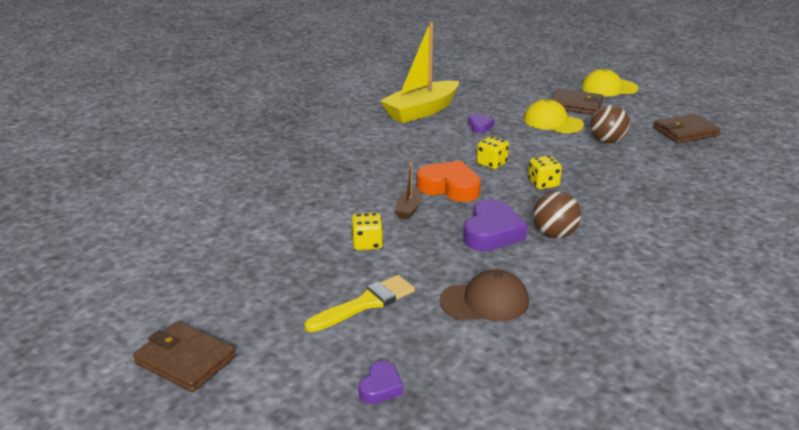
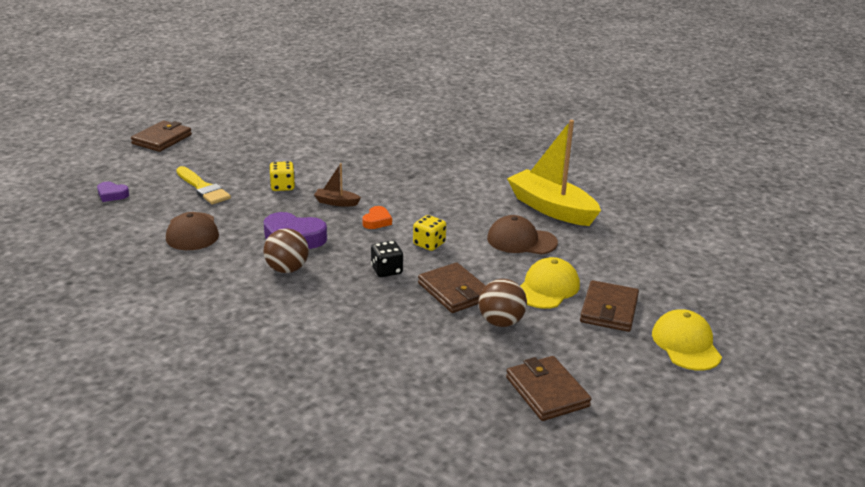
camera: 85 degrees right, 0 degrees up
(449, 187) = (377, 221): orange heart -> orange heart, size x0.54
(480, 126) = (521, 240): purple heart -> brown cap
(543, 184) = (386, 270): yellow dice -> black dice
(569, 156) = (454, 291): none -> brown wallet

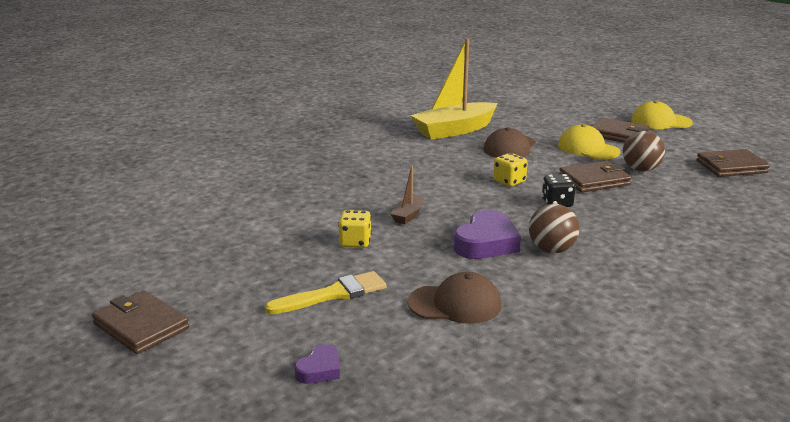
camera: 75 degrees left, 5 degrees down
(377, 221) = (457, 199): orange heart -> none

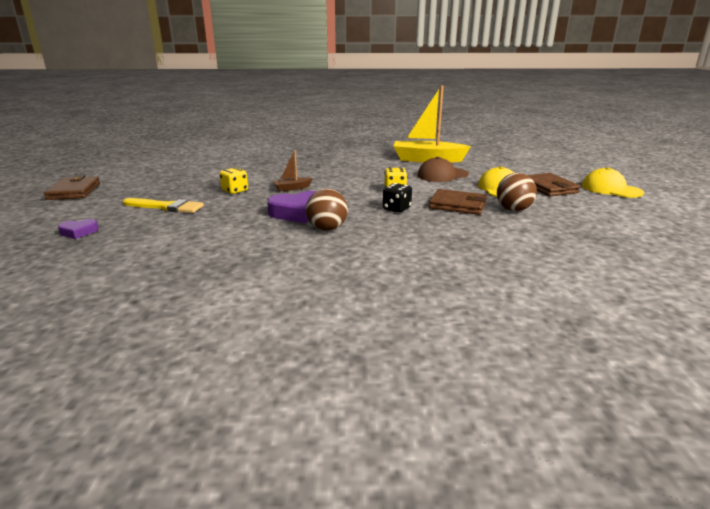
camera: 40 degrees right, 0 degrees up
(455, 304) = (205, 232): brown cap -> none
(731, 167) = (608, 230): brown wallet -> none

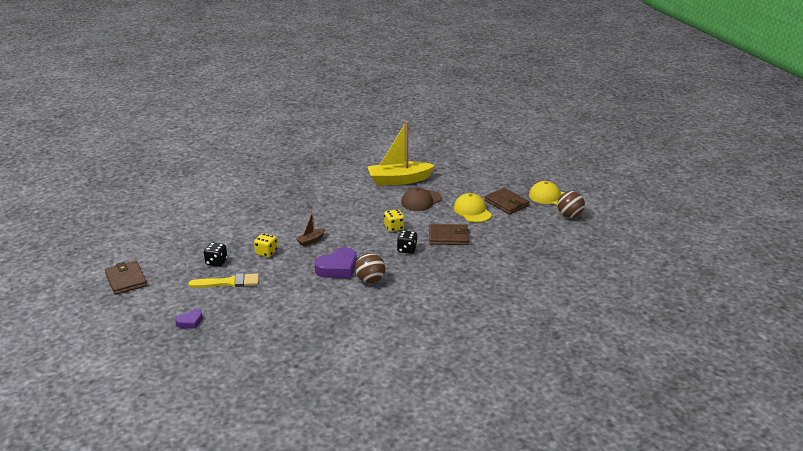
camera: 20 degrees left, 5 degrees up
(176, 191) = (216, 262): none -> black dice
(513, 209) = (489, 234): brown ball -> brown ball (569, 216)

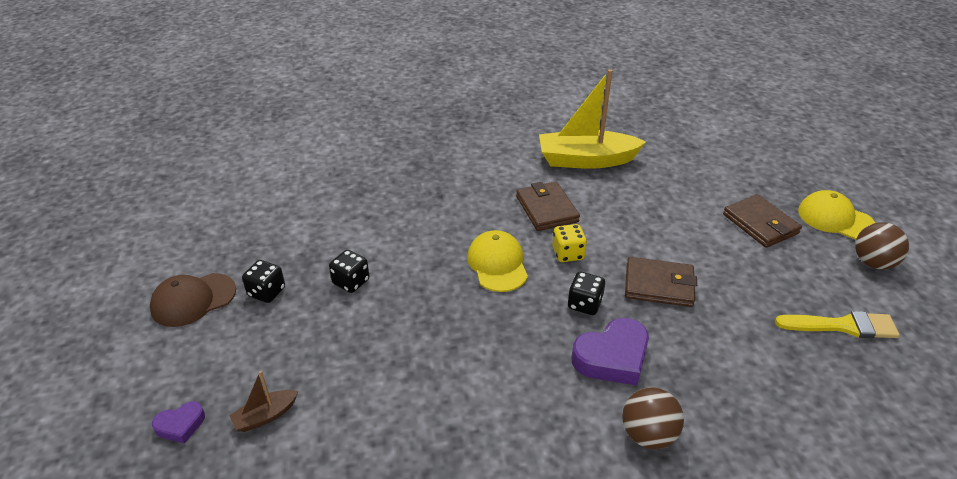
camera: 10 degrees right, 10 degrees up
(126, 280) = (114, 312): brown wallet -> brown wallet (546, 209)
(229, 282) = (273, 340): yellow brush -> yellow brush (842, 326)
(266, 253) = (351, 282): yellow dice -> black dice
(311, 240) = (428, 265): brown boat -> brown boat (265, 416)
(338, 268) = (461, 331): purple heart -> purple heart (612, 357)
(370, 280) = (512, 368): brown ball -> brown ball (648, 435)
(421, 201) = (618, 203): brown cap -> brown cap (193, 300)
(472, 211) = (701, 234): yellow cap -> yellow cap (497, 264)

